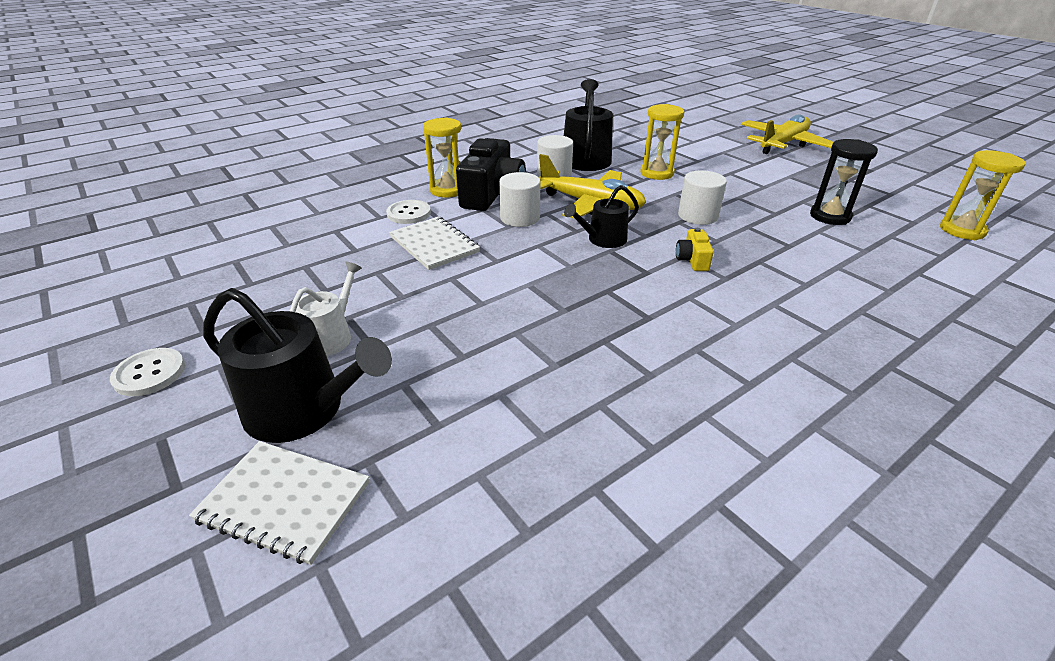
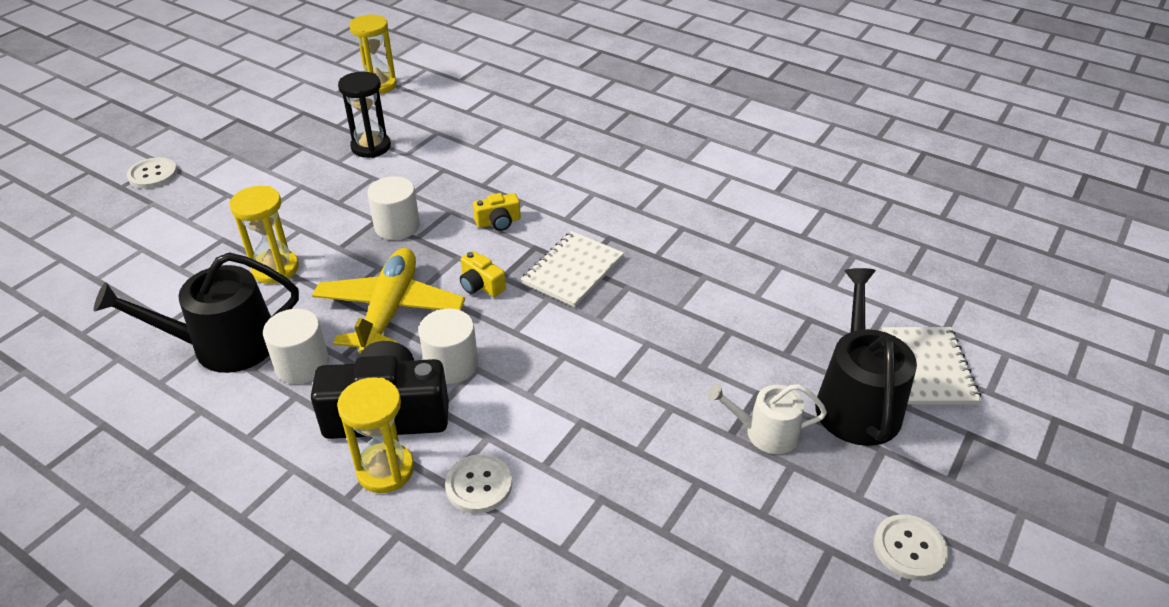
camera: 110 degrees left, 5 degrees up
(434, 244) = (553, 422): white notebook -> white notebook (573, 270)
(603, 239) = (481, 285): black watering can -> yellow camera
(783, 144) = (153, 175): yellow plane -> white button

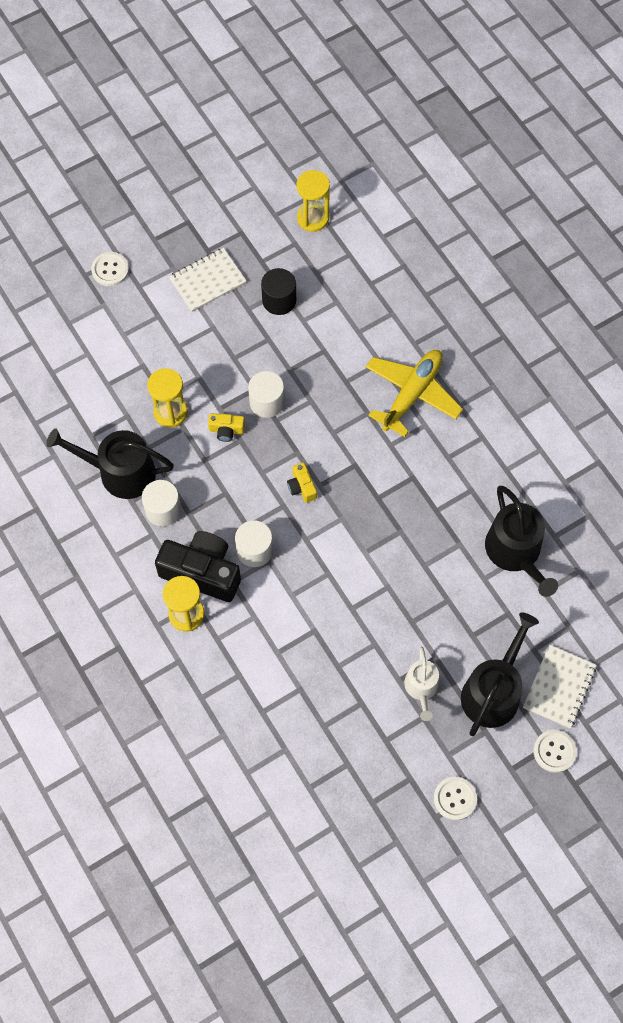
camera: 25 degrees right, 25 degrees up
(371, 147) = (279, 300): black hourglass -> black cylinder
(390, 311) = (233, 485): yellow plane -> yellow plane (412, 394)
(479, 485) = (235, 649): white button -> white button (554, 751)
(498, 222) = (340, 428): yellow camera -> yellow camera (226, 430)
(573, 270) = (370, 500): white notebook -> white notebook (207, 281)
(765, 433) = (421, 688): white watering can -> white watering can turned 120 degrees counterclockwise
(773, 262) = (516, 552): none -> black watering can

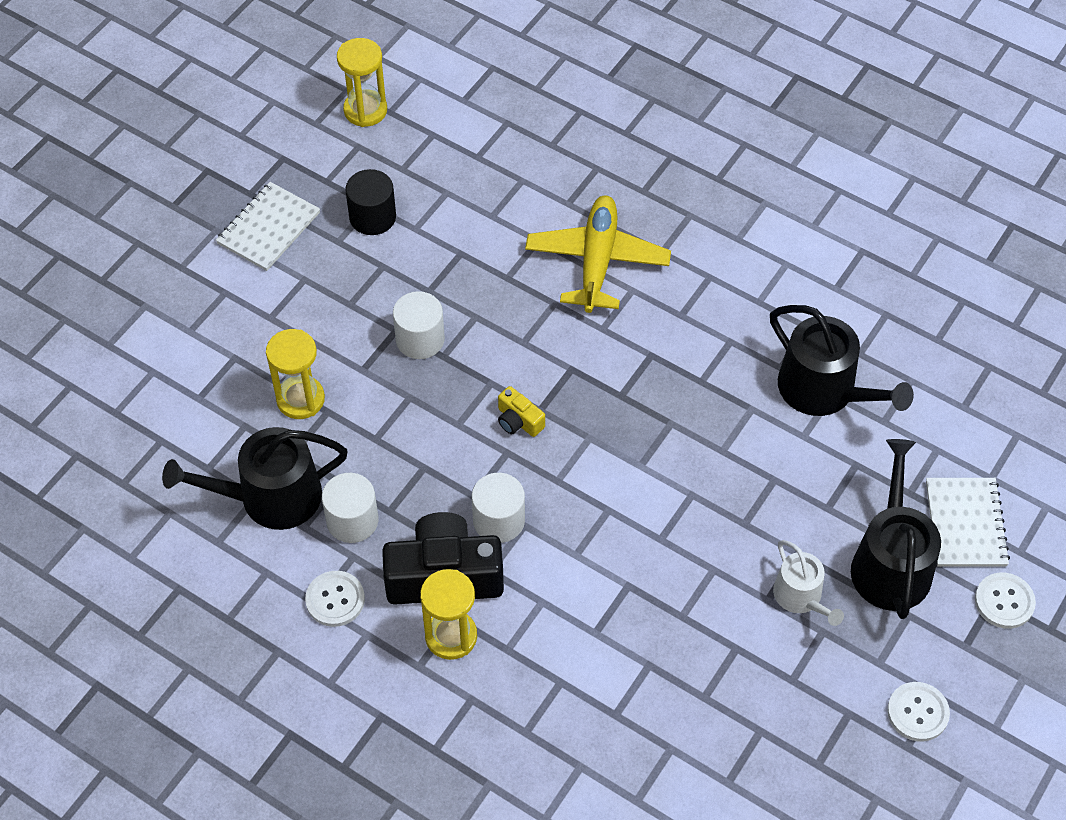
camera: 25 degrees left, 10 degrees down
(110, 270) = (133, 261): white button -> white button (335, 599)
(226, 430) = (385, 392): yellow camera -> none

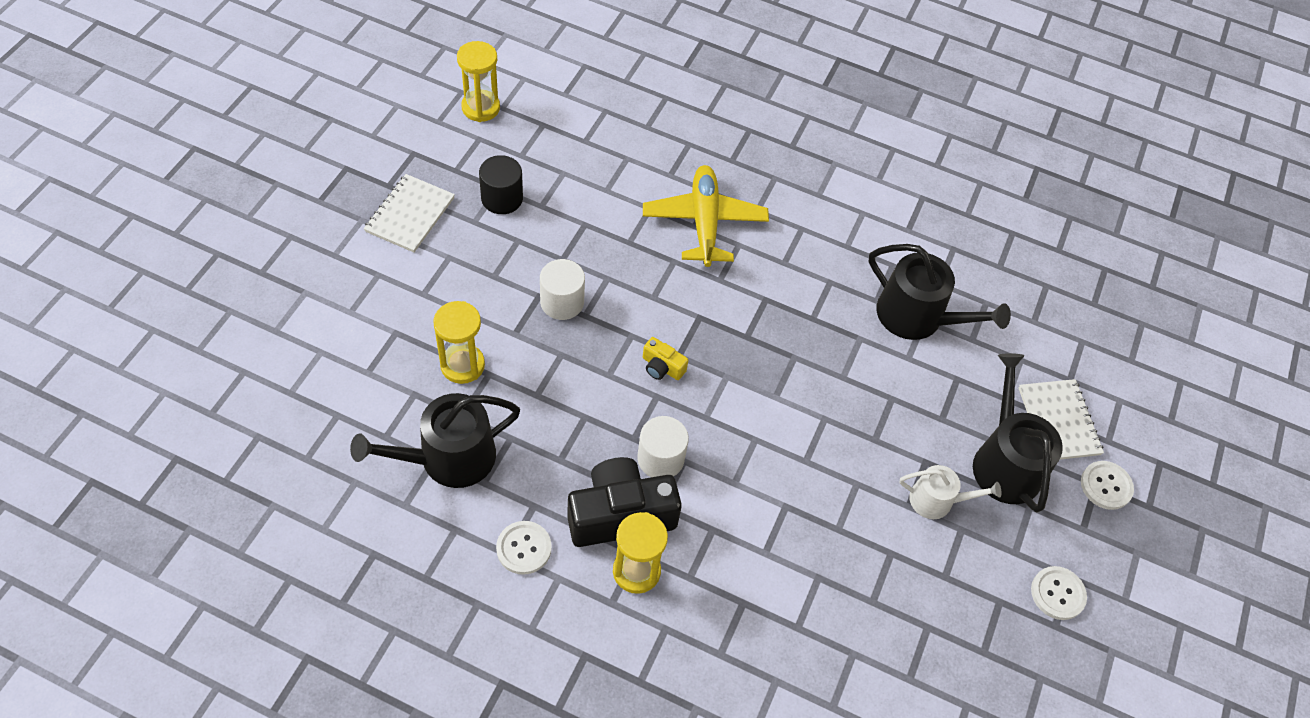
camera: 15 degrees left, 0 degrees up
(352, 520) = (528, 472): white cylinder -> none
(801, 597) = (937, 500): white watering can -> white watering can turned 45 degrees counterclockwise

